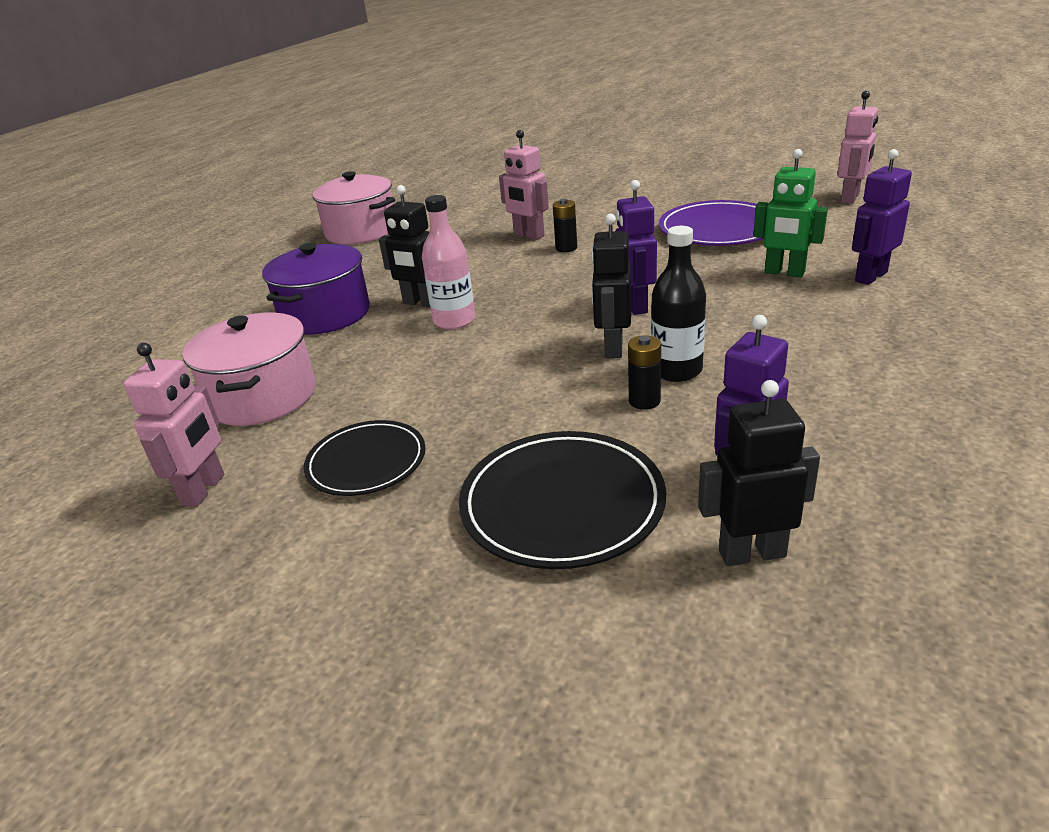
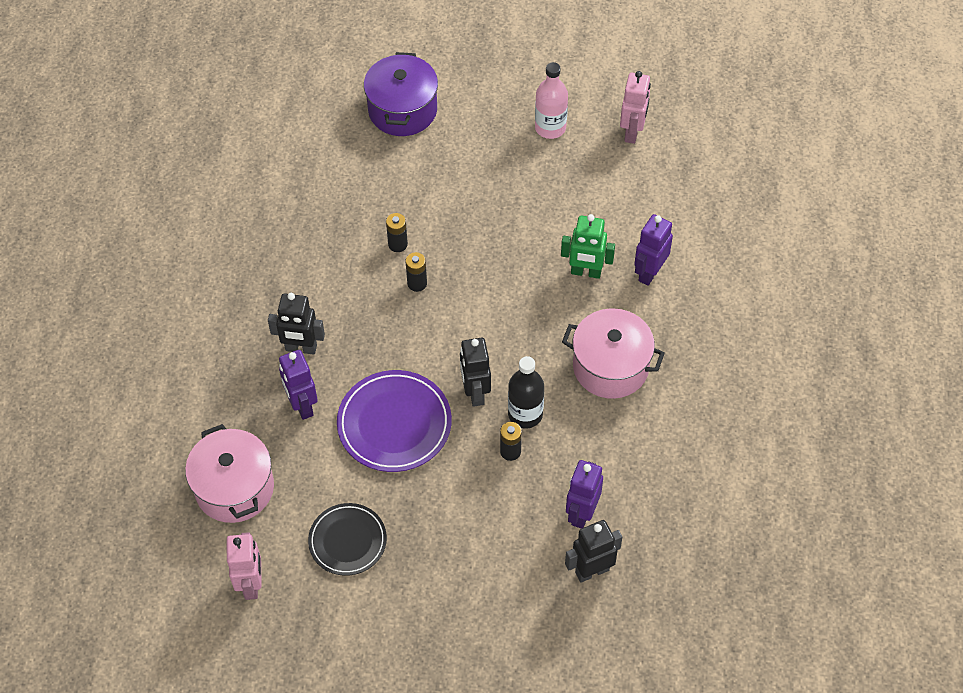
camera: 20 degrees left, 25 degrees up
(325, 314) = (224, 375): purple pot -> purple pot (402, 110)
(361, 231) = (181, 225): pink pot -> pink pot (610, 366)
(454, 320) = (340, 371): pink bottle -> pink bottle (550, 128)
(528, 235) = (355, 222): pink robot -> none
(562, 504) = (483, 554): black plate -> none
(575, 270) = (417, 283): none -> black battery
(635, 306) = (479, 334): purple robot -> purple robot (302, 406)
(718, 229) = (525, 200): purple plate -> purple plate (394, 424)

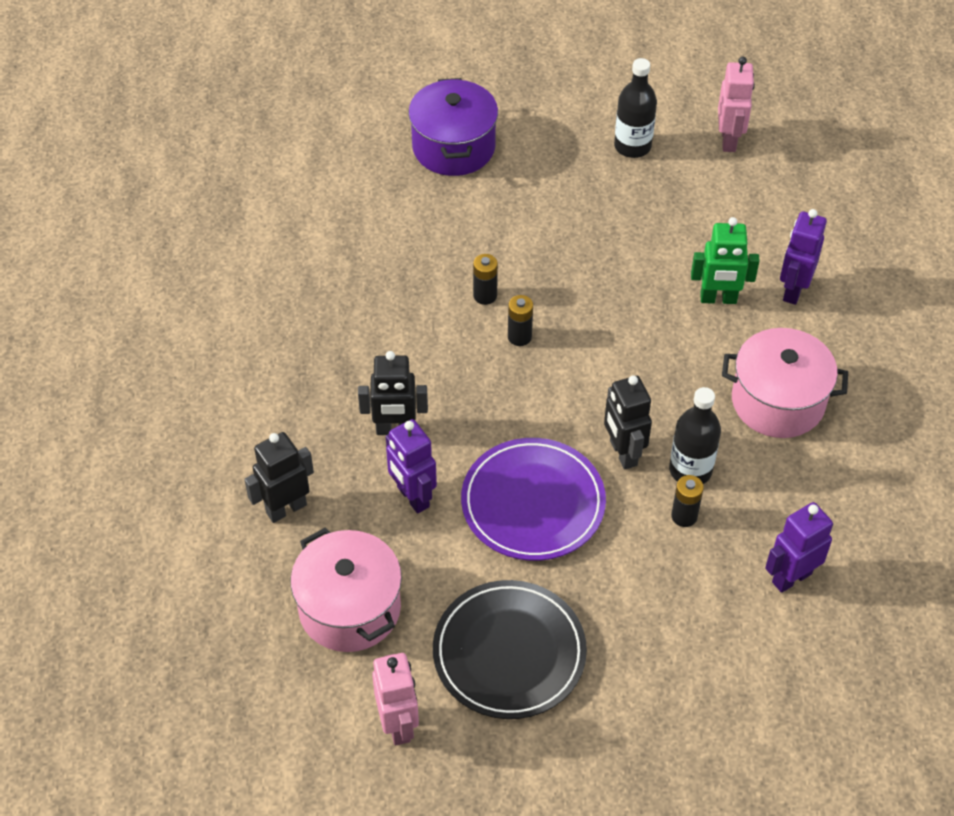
camera: 10 degrees left, 5 degrees down
(347, 541) = (509, 653): black plate -> black plate, size x1.52
(550, 128) = (632, 146): pink bottle -> black bottle
(581, 513) = (791, 577): purple robot -> purple robot turned 45 degrees clockwise
(592, 571) = (823, 645): black robot -> black robot (286, 508)

